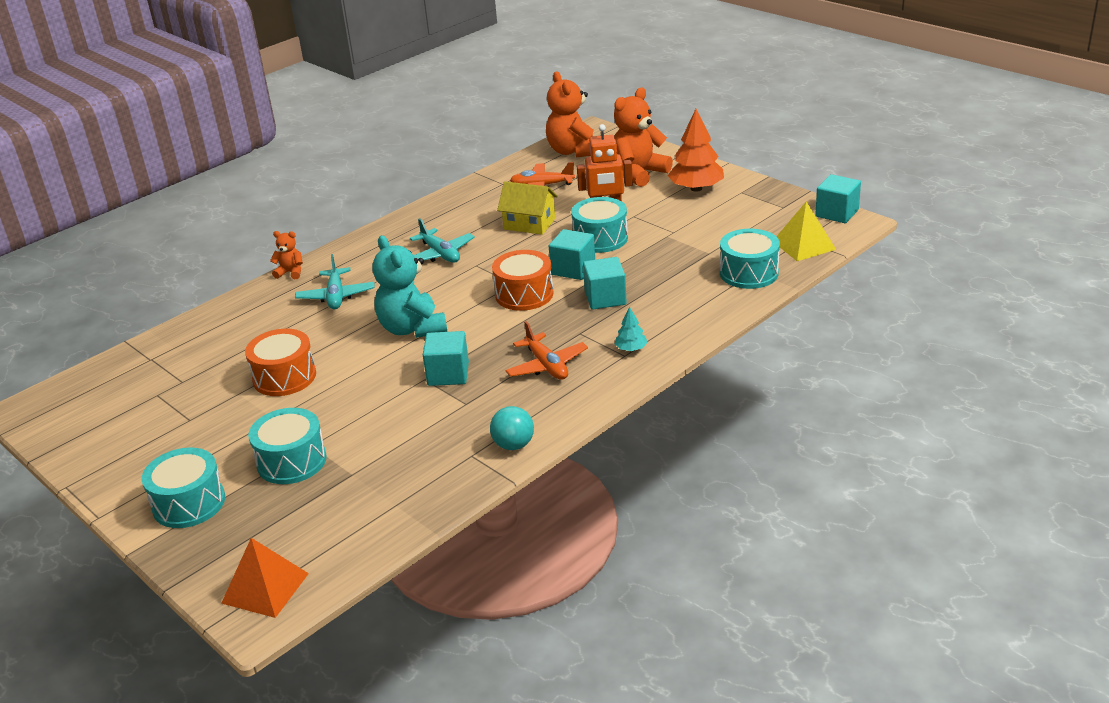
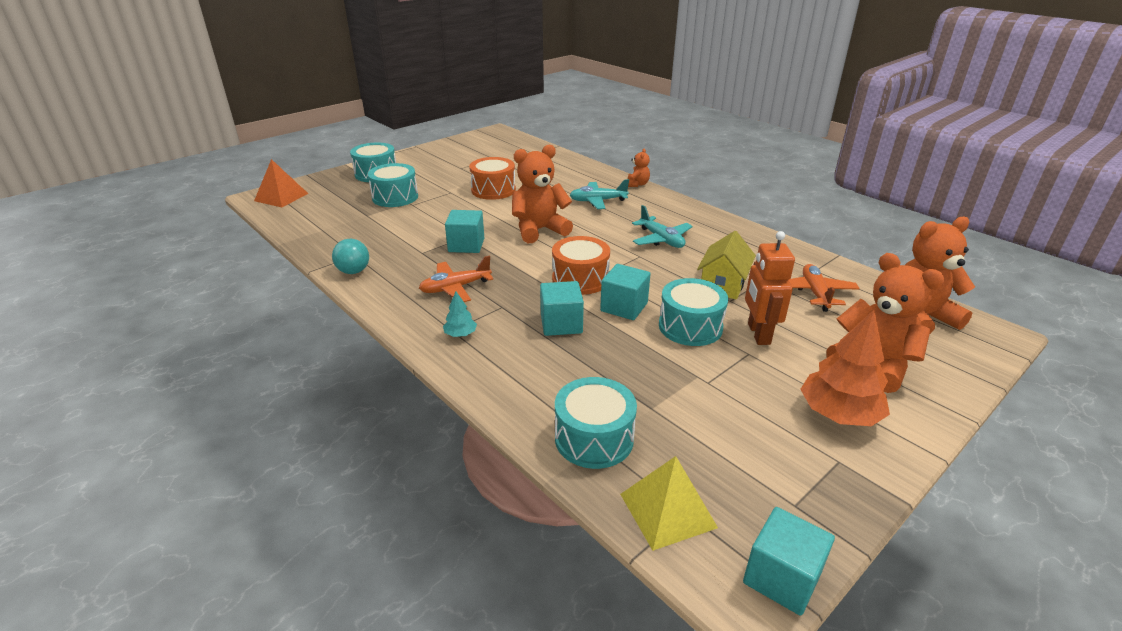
camera: 90 degrees right, 0 degrees up
(412, 328) = (539, 230): turquoise teddy bear -> orange teddy bear
(440, 254) = (661, 239): turquoise plane -> turquoise plane turned 90 degrees counterclockwise

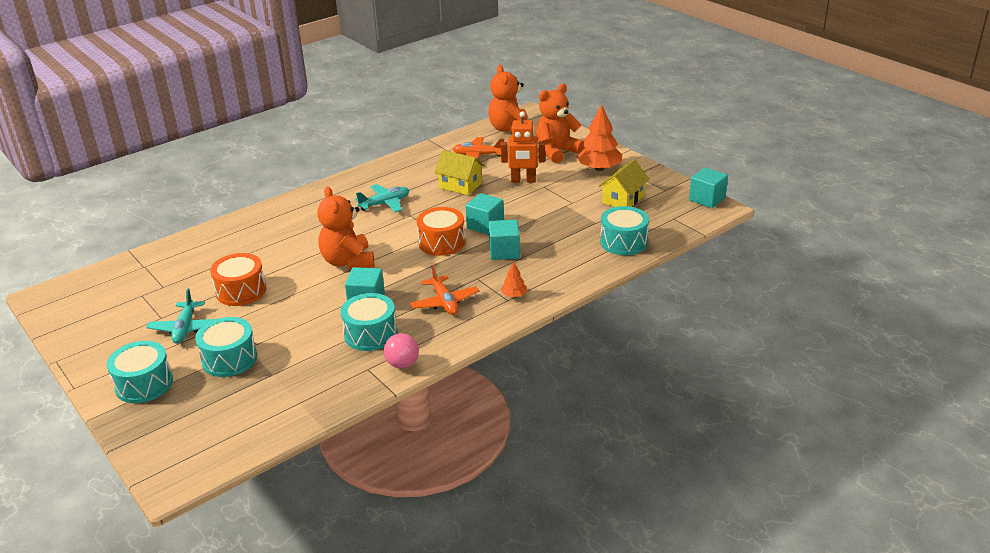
camera: 85 degrees left, 0 degrees up
(281, 197) = (184, 458): orange pyramid -> none
(354, 271) = (402, 364): turquoise ball -> pink ball
(460, 334) = (514, 295): turquoise tree -> orange tree
(597, 201) = (296, 230): turquoise plane -> turquoise plane (185, 328)
(637, 184) = (266, 207): orange teddy bear -> none
(668, 510) = (673, 223): yellow pyramid -> none
(690, 327) = (513, 202): turquoise drum -> turquoise drum (370, 334)
(737, 442) = (623, 199): none -> yellow house

